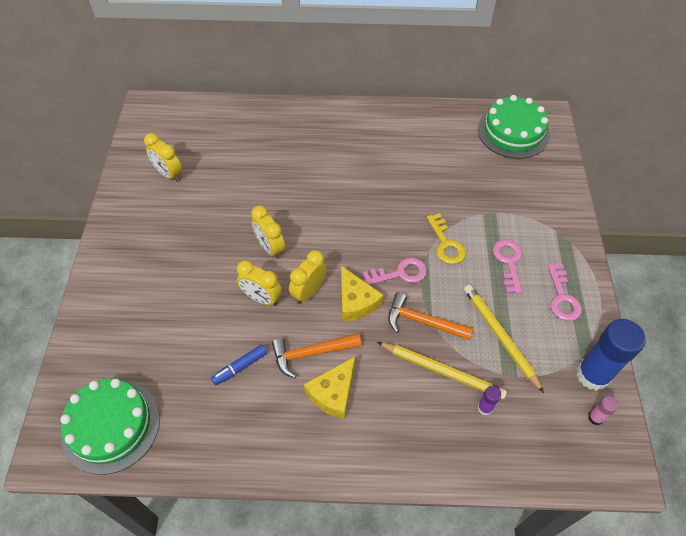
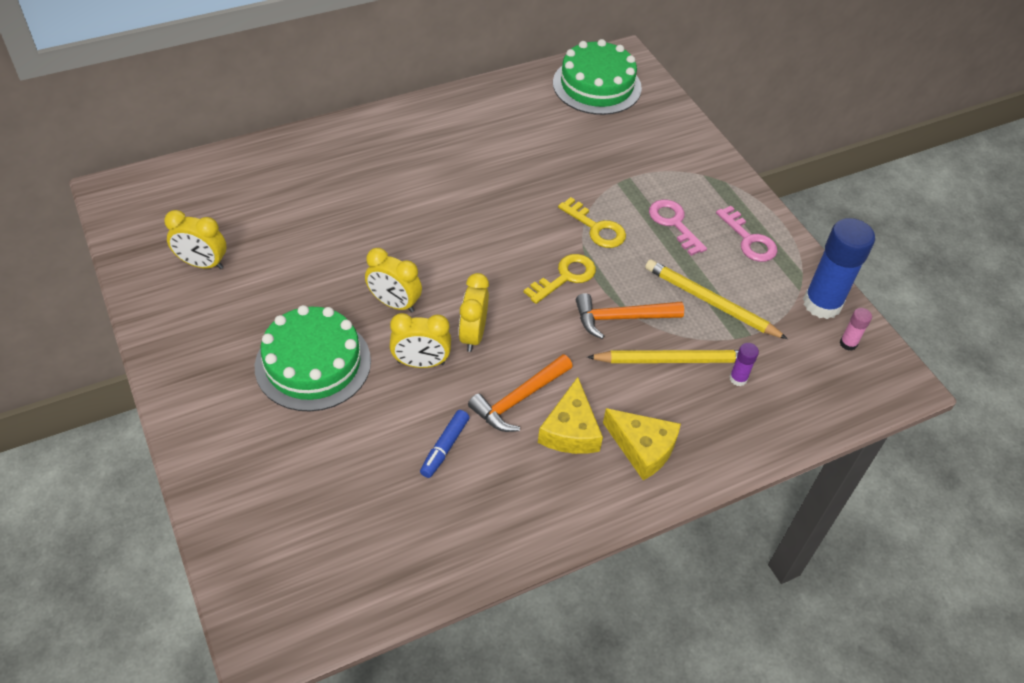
camera: 30 degrees left, 5 degrees down
(111, 426) = (326, 578): green cake -> green cake (313, 363)
(356, 301) = (534, 325): yellow cheese -> yellow cheese (643, 448)
(400, 273) = (565, 277): pink key -> yellow key

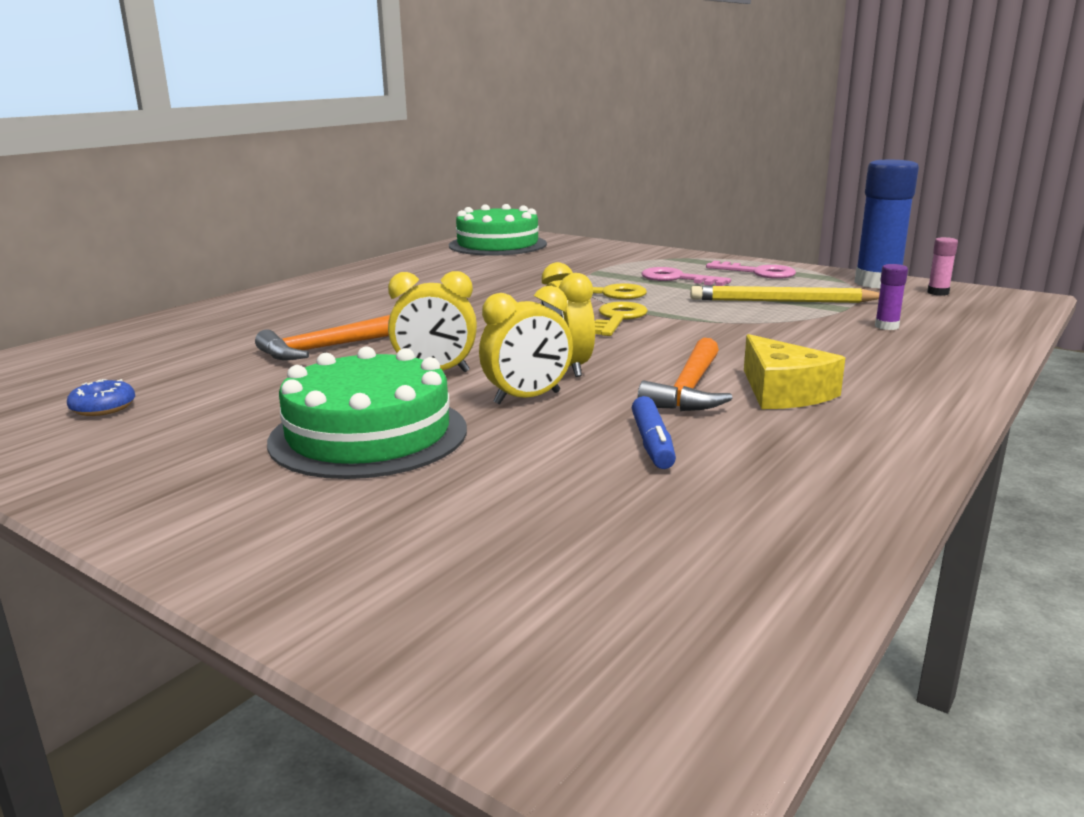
camera: 25 degrees left, 30 degrees down
(202, 264) = (103, 407): yellow clock -> blue donut
(621, 318) = (714, 325): orange hammer -> orange hammer (326, 348)
(643, 448) = (880, 381): yellow cheese -> none
(673, 360) = (807, 332): yellow pencil -> none

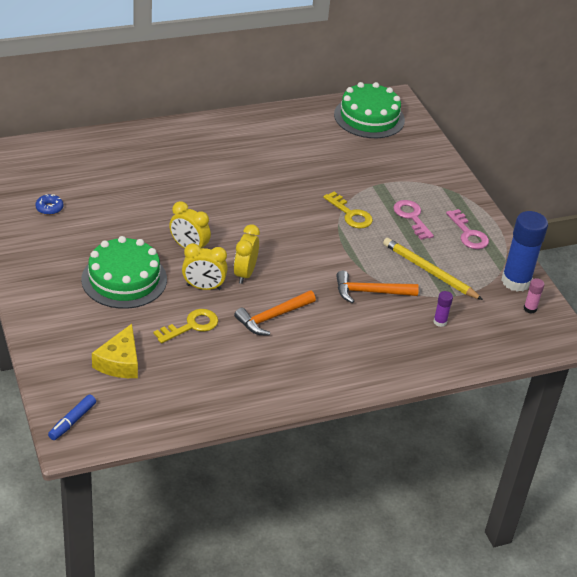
camera: 30 degrees right, 20 degrees up
(326, 348) = (164, 202): orange hammer -> orange hammer (370, 292)
(617, 319) = (321, 244): yellow key -> yellow key (191, 326)
(652, 443) = (213, 340): blue marker -> blue marker (72, 421)
(783, 392) = (307, 340): yellow cheese -> yellow cheese (120, 362)

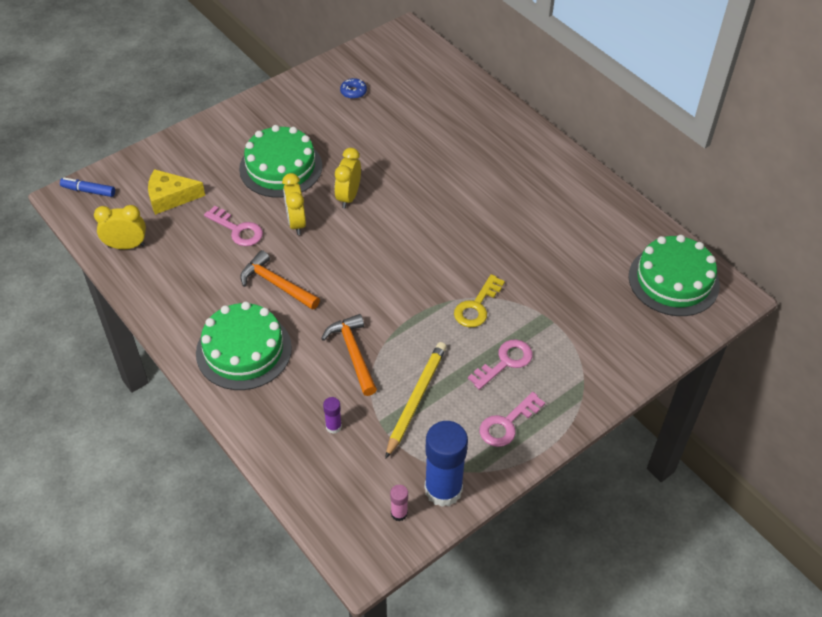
camera: 75 degrees right, 10 degrees up
(191, 326) = (238, 230): yellow key -> pink key
(245, 274) = (331, 247): yellow clock -> yellow clock (126, 246)
(340, 354) = (244, 350): none -> green cake

